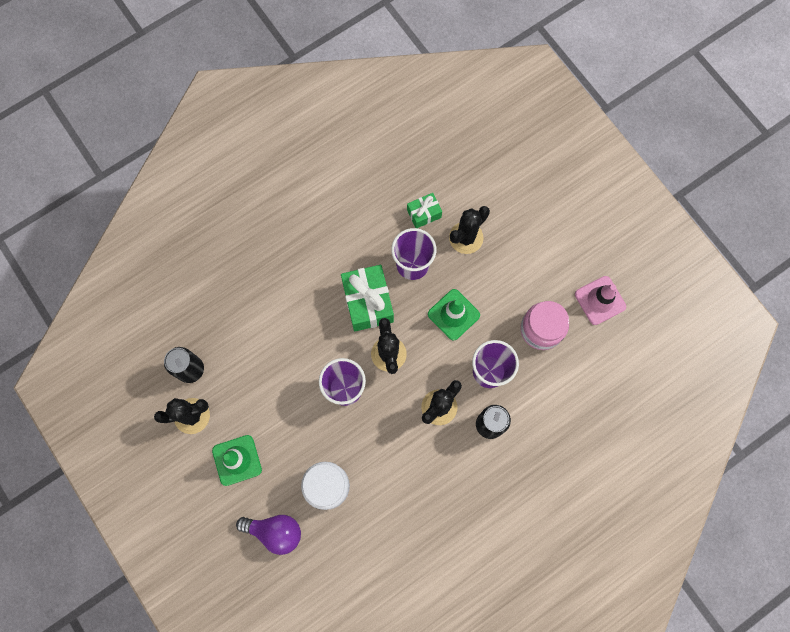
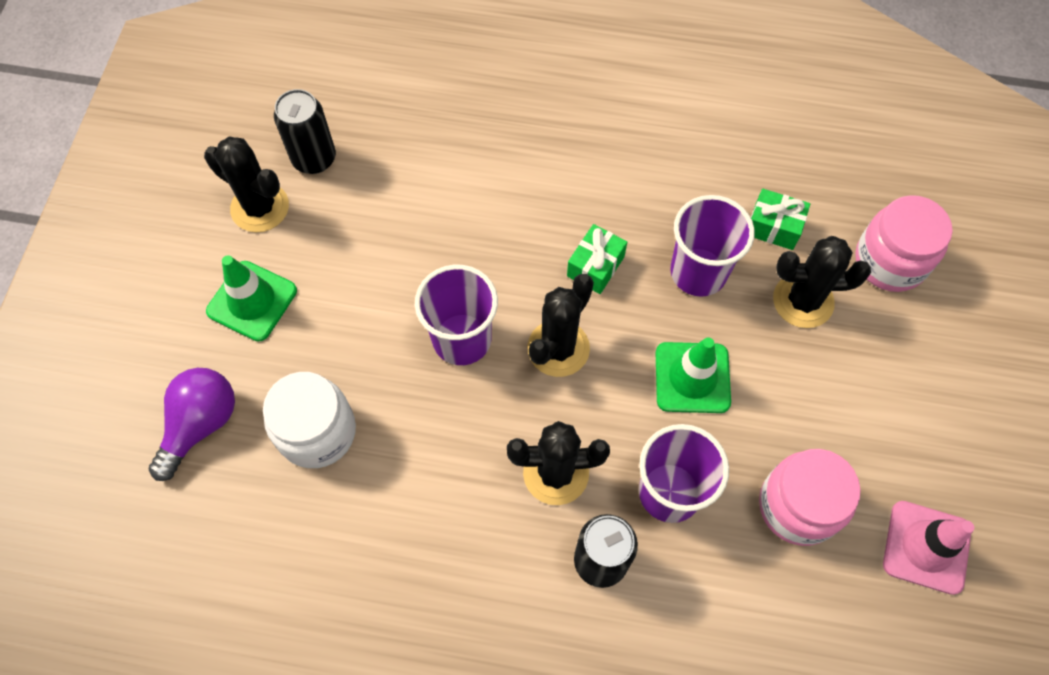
camera: 45 degrees right, 10 degrees down
(275, 532) = (201, 424): purple light bulb -> purple light bulb turned 120 degrees counterclockwise
(368, 302) = (595, 266): green gift -> green gift, size x0.56
(484, 186) = (890, 261): none -> pink jar

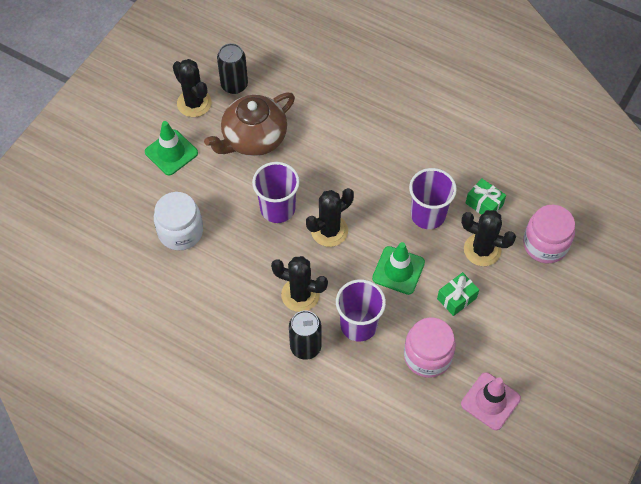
camera: 20 degrees right, 5 degrees down
(201, 424) = (121, 208): purple light bulb -> none
(378, 236) = (253, 138): none -> brown teapot
(595, 266) = (369, 193): green gift -> green gift (456, 298)

